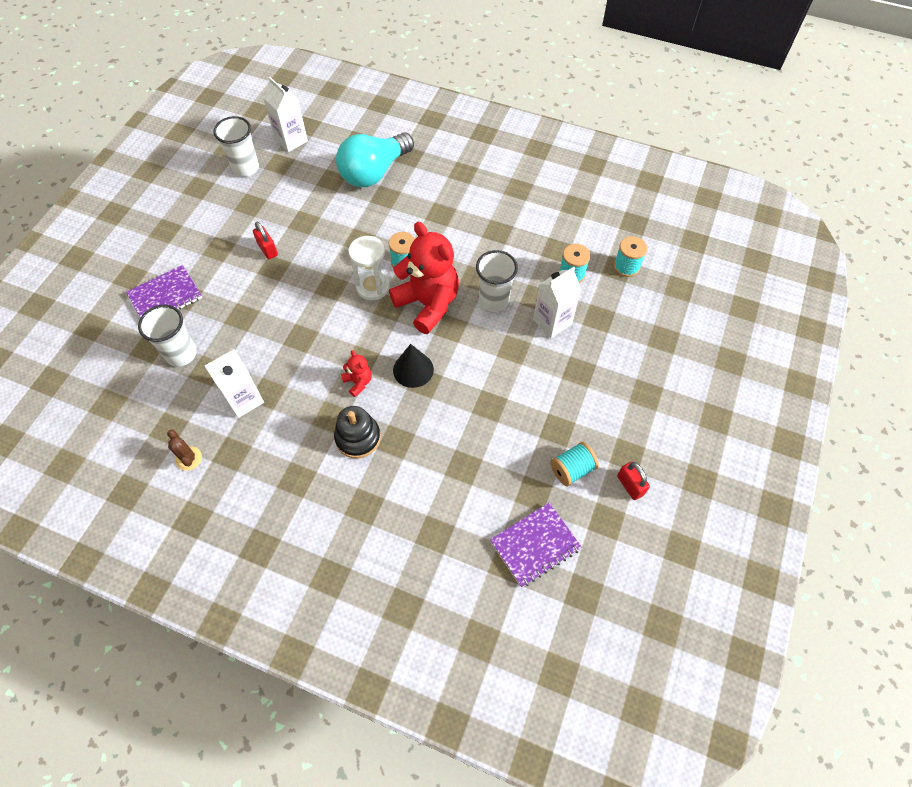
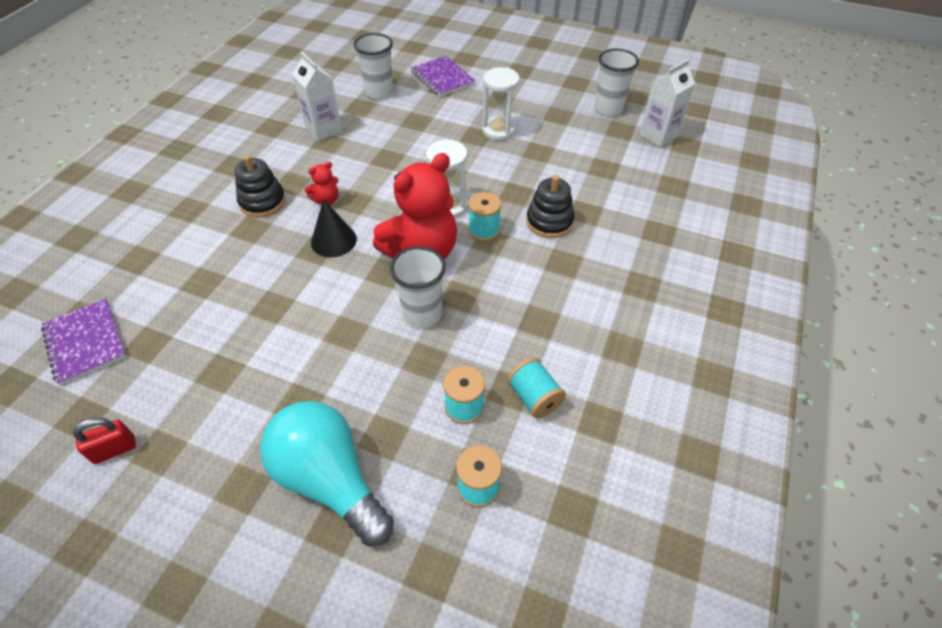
camera: 90 degrees right, 10 degrees down
(189, 458) = (273, 106): brown cactus -> none
(268, 249) = (498, 130): red padlock -> white hourglass
(374, 172) = (622, 202): turquoise light bulb -> turquoise light bulb (330, 480)
(395, 219) = (549, 222): none -> black stacking toy
(552, 322) = (382, 376): white carton -> none
(572, 469) = (161, 385): turquoise spool -> turquoise spool (534, 397)

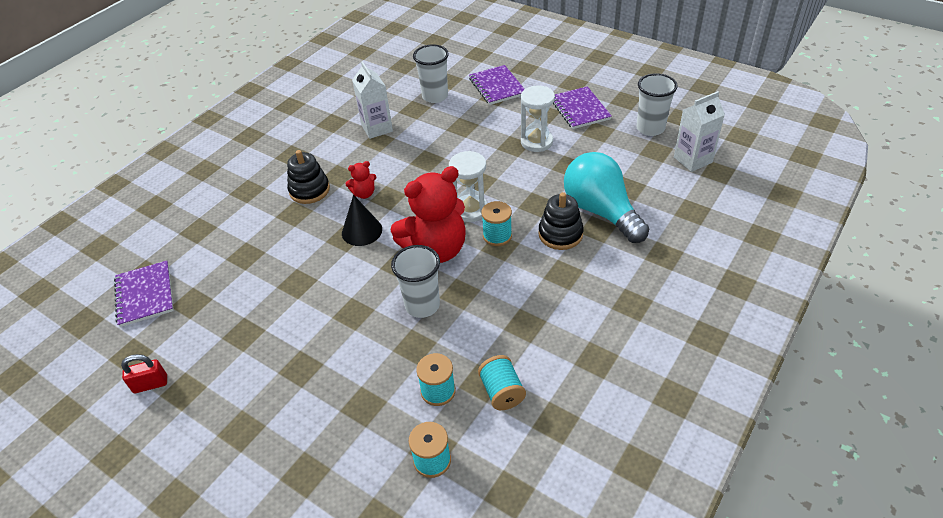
camera: 15 degrees right, 5 degrees down
(330, 480) = (311, 435): turquoise light bulb -> turquoise light bulb (601, 211)
(533, 95) = (579, 109): none -> purple notebook

